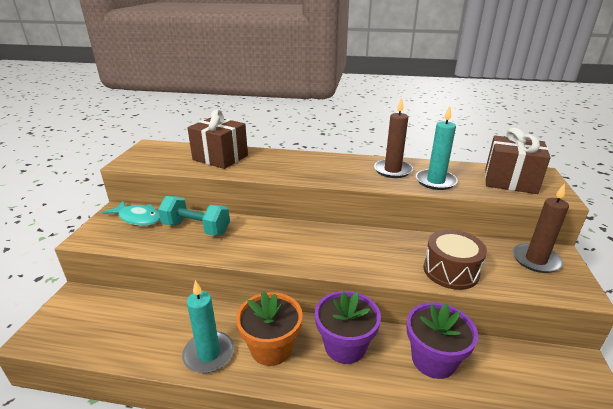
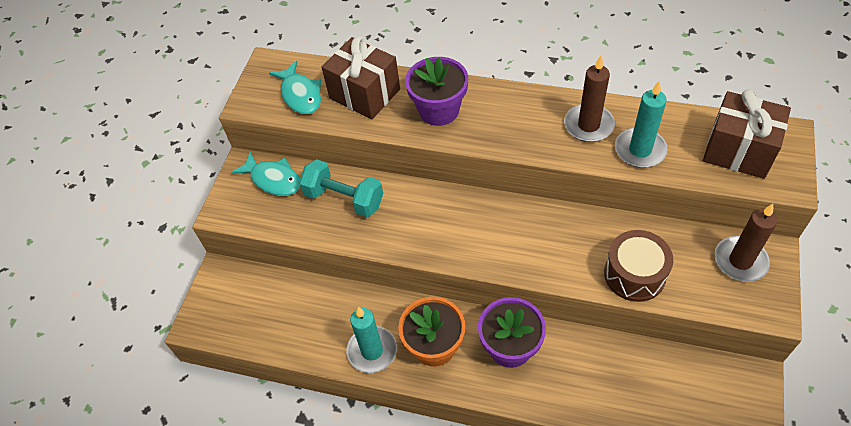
camera: 10 degrees right, 25 degrees up
(170, 158) = (300, 95): none -> turquoise fish
(433, 360) = (599, 367): purple flower pot -> purple flower pot (439, 110)

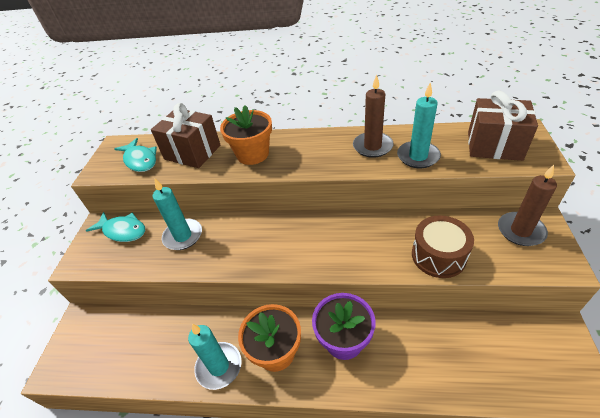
camera: 10 degrees left, 10 degrees down
(344, 199) = (183, 236): turquoise dumbbell -> turquoise candle
(439, 110) = (252, 154): purple flower pot -> orange flower pot

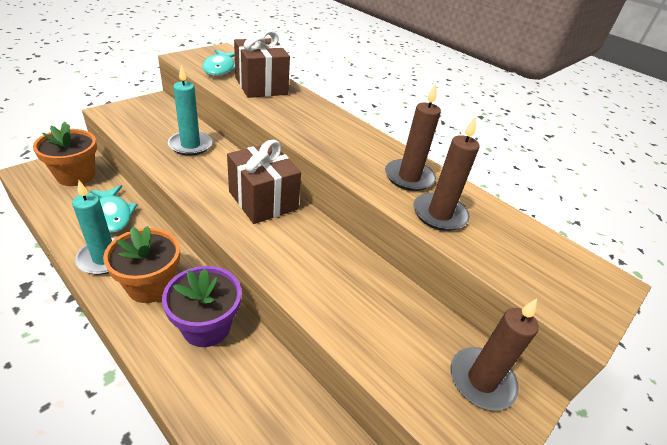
camera: 30 degrees right, 5 degrees down
(123, 231) = (162, 114): turquoise fish -> turquoise fish (112, 215)
(252, 154) = (300, 115): orange flower pot -> orange flower pot (76, 175)
(418, 156) = (439, 214): turquoise candle -> brown candle
(438, 256) = (357, 323): brown drum -> none
(494, 145) = (543, 265): brown gift -> brown gift (263, 200)

